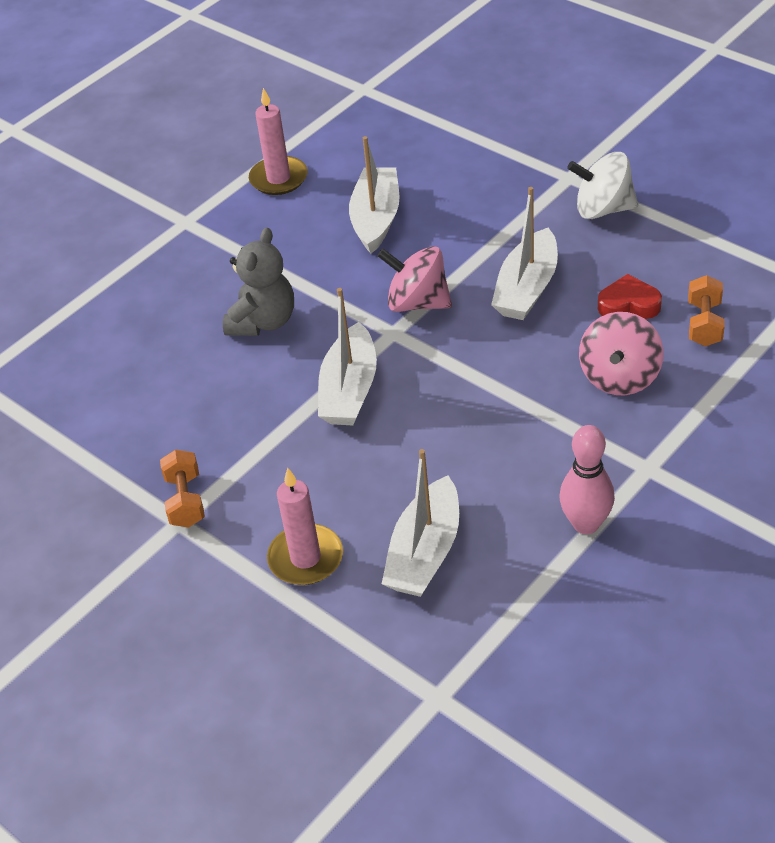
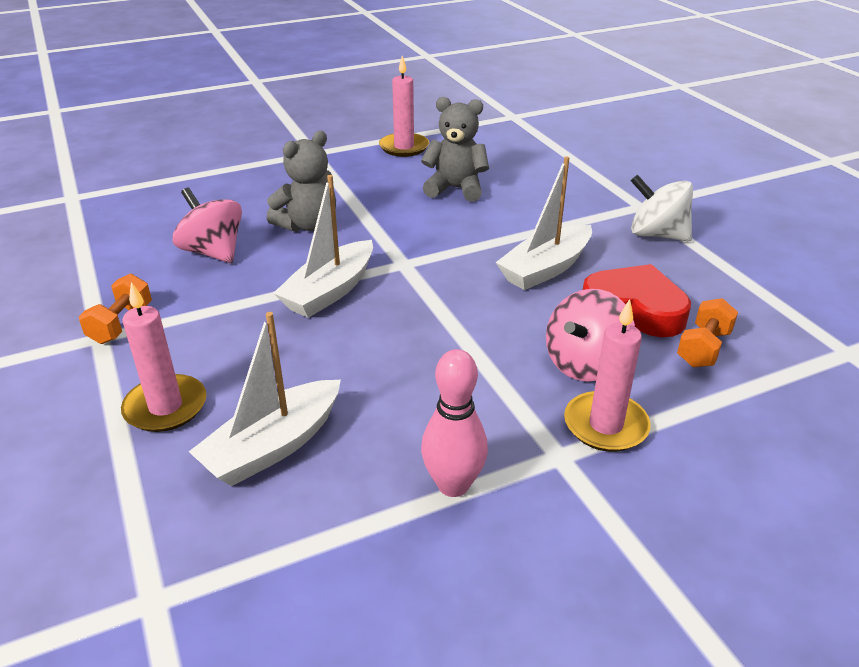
camera: 20 degrees right, 10 degrees down
(376, 219) = (456, 189): white boat -> grey teddy bear
(417, 302) = (441, 250): pink spinning top -> pink spinning top (213, 252)
(629, 304) = (634, 309): red heart -> red heart, size x1.59
(667, 427) = (605, 425): none -> pink candle

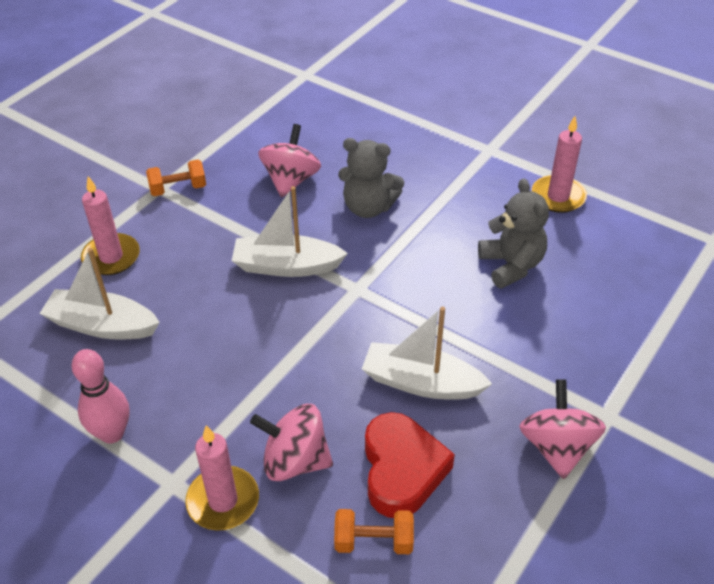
camera: 60 degrees right, 10 degrees up
(657, 234) = (556, 447): white spinning top -> pink spinning top

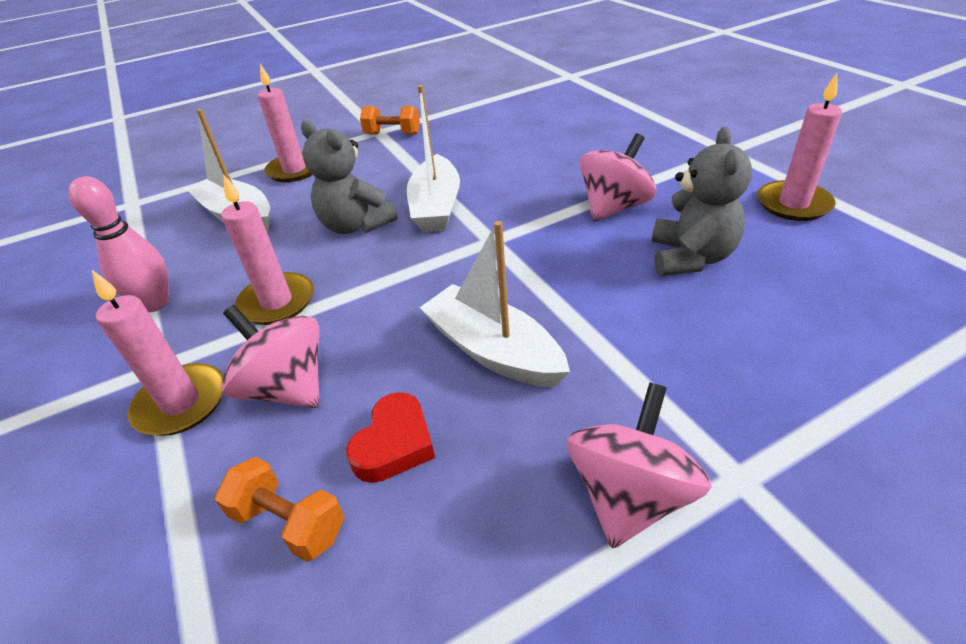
camera: 30 degrees right, 5 degrees down
(223, 397) = (277, 302): none -> pink candle
(287, 266) = (436, 206): white boat -> white boat turned 120 degrees counterclockwise
(291, 180) = (496, 143): pink spinning top -> pink spinning top (614, 207)
(368, 207) = (556, 175): grey teddy bear -> grey teddy bear (356, 225)
(402, 470) = (394, 444): red heart -> red heart, size x0.63

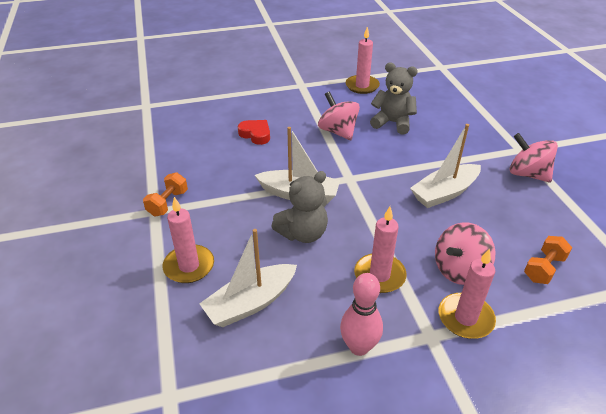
camera: 80 degrees left, 0 degrees up
(394, 444) = (501, 232): red heart -> red heart (255, 134)

